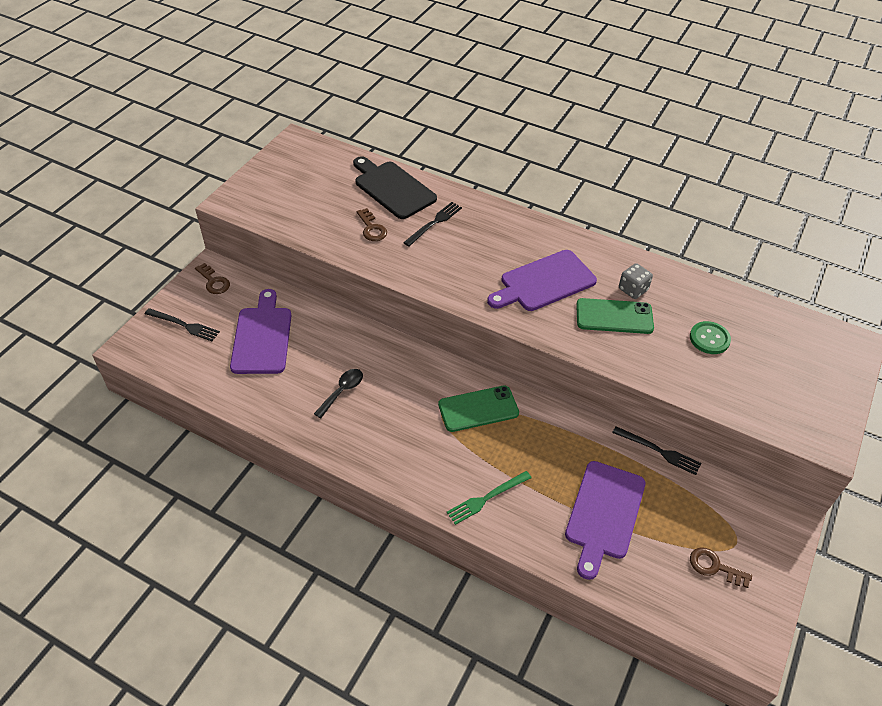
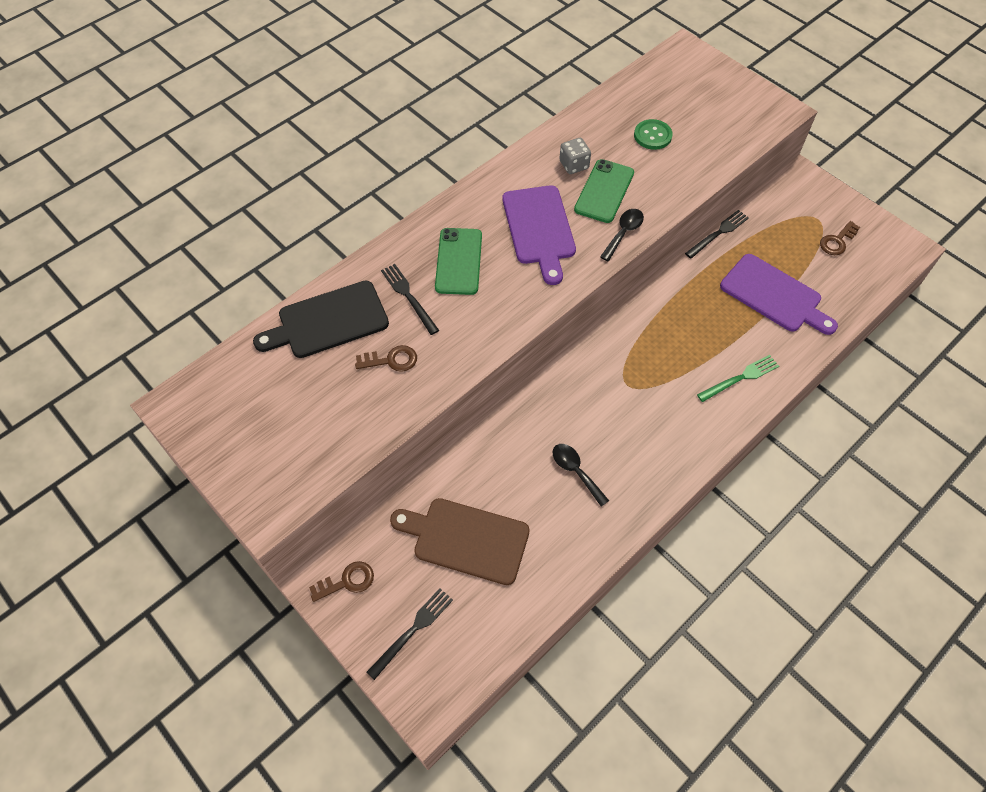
camera: 70 degrees left, 10 degrees up
(262, 337) = (466, 539): purple cutting board -> brown cutting board
(478, 409) = (634, 353): green phone -> green phone (459, 261)
(487, 498) = (740, 378): green fork -> green fork turned 105 degrees counterclockwise
(572, 339) = (623, 233): none -> black spoon

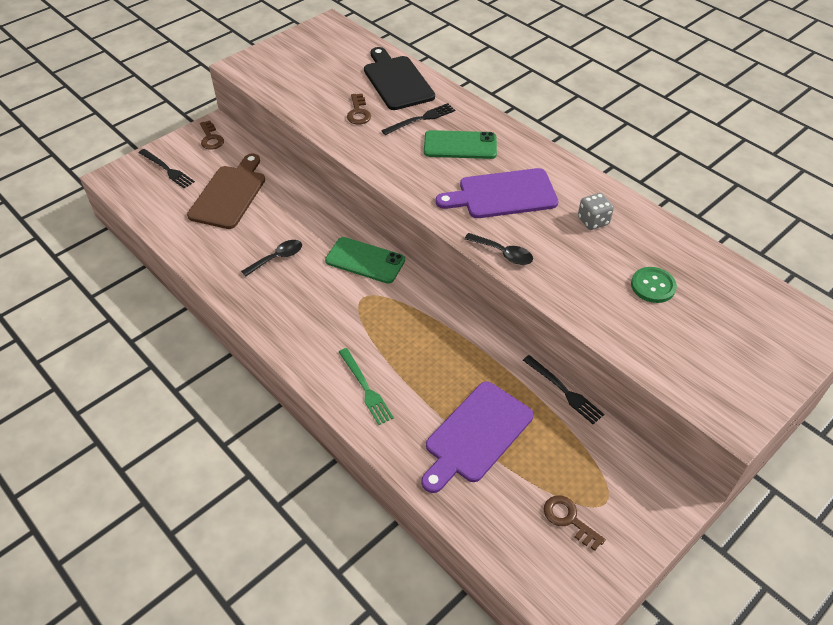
camera: 90 degrees right, 10 degrees down
(604, 191) = (559, 242): green phone -> green phone (365, 260)

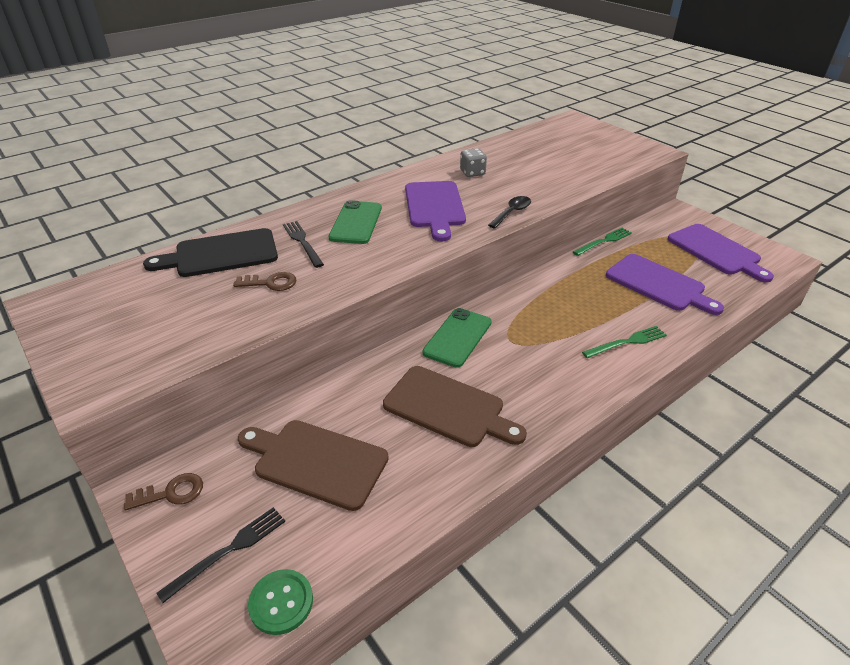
camera: 85 degrees left, 10 degrees down
(277, 258) = (448, 408): black spoon -> brown cutting board
(564, 391) = (604, 241): black fork -> green fork
(569, 519) = (716, 251): brown key -> purple cutting board
(653, 286) = (543, 160): green button -> green button (281, 602)

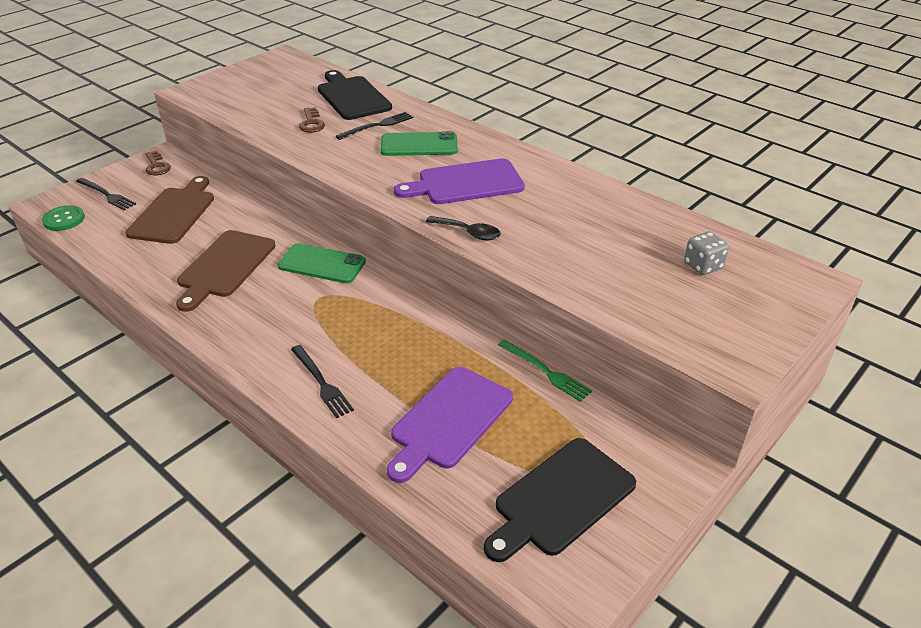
camera: 80 degrees right, 0 degrees up
(472, 173) = (562, 200): grey dice -> grey dice (703, 266)
(627, 342) = (321, 383): green fork -> black fork
(716, 251) = (560, 499): purple cutting board -> black cutting board

